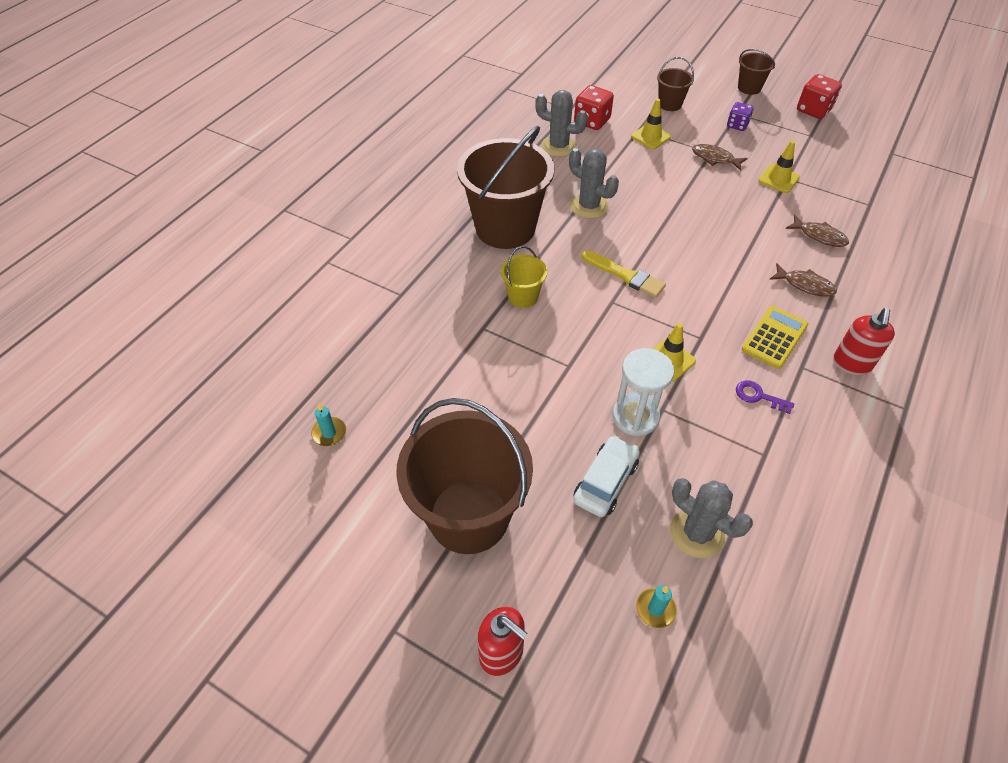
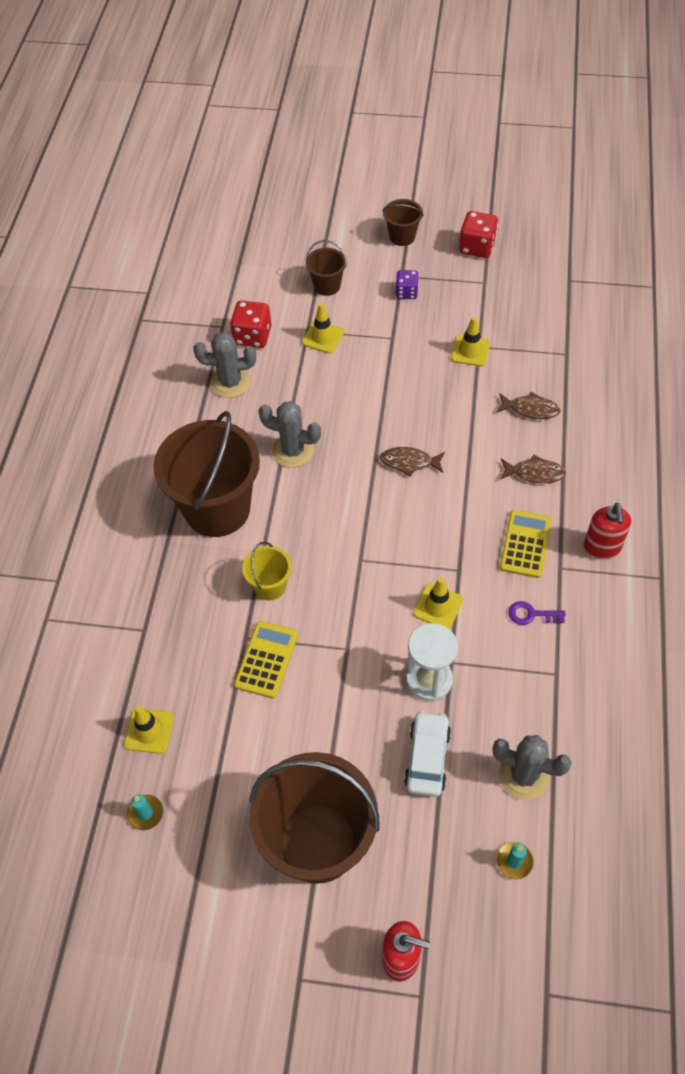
camera: 20 degrees left, 5 degrees up
(366, 370) = (149, 731): none -> yellow traffic cone
(493, 351) = (266, 660): none -> yellow calculator
(625, 275) = (361, 524): yellow brush -> none
(715, 158) = (398, 345): brown fish -> brown fish (409, 462)

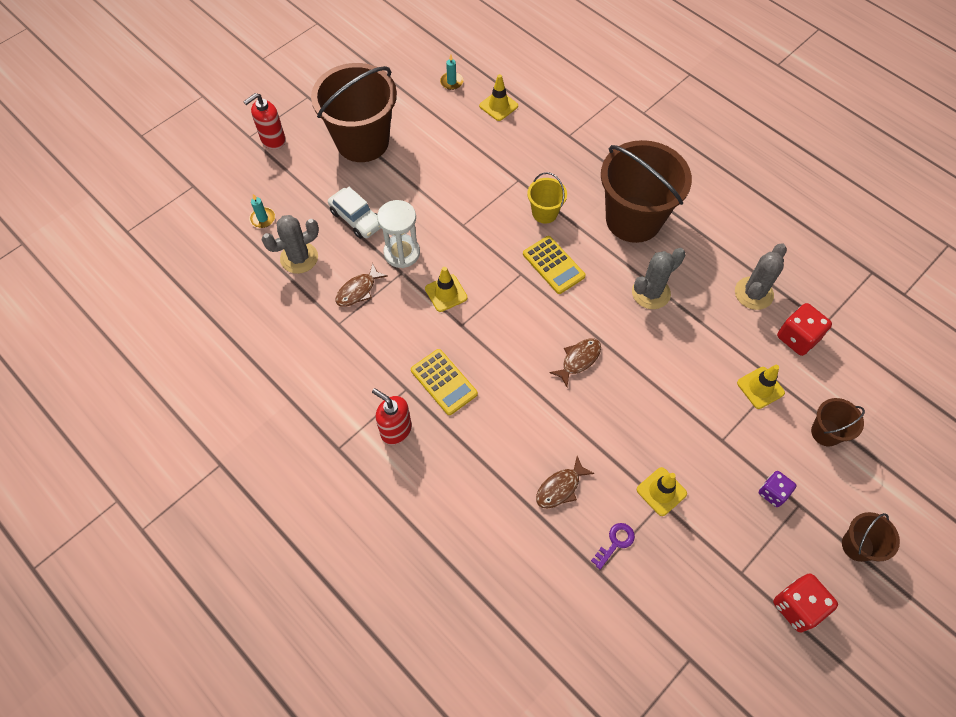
camera: 125 degrees right, 5 degrees up
(266, 660) = (493, 181): yellow calculator -> yellow calculator (553, 265)
(531, 614) = (389, 342): purple key -> purple key (615, 543)
(534, 473) = (497, 438): brown fish -> brown fish (358, 290)

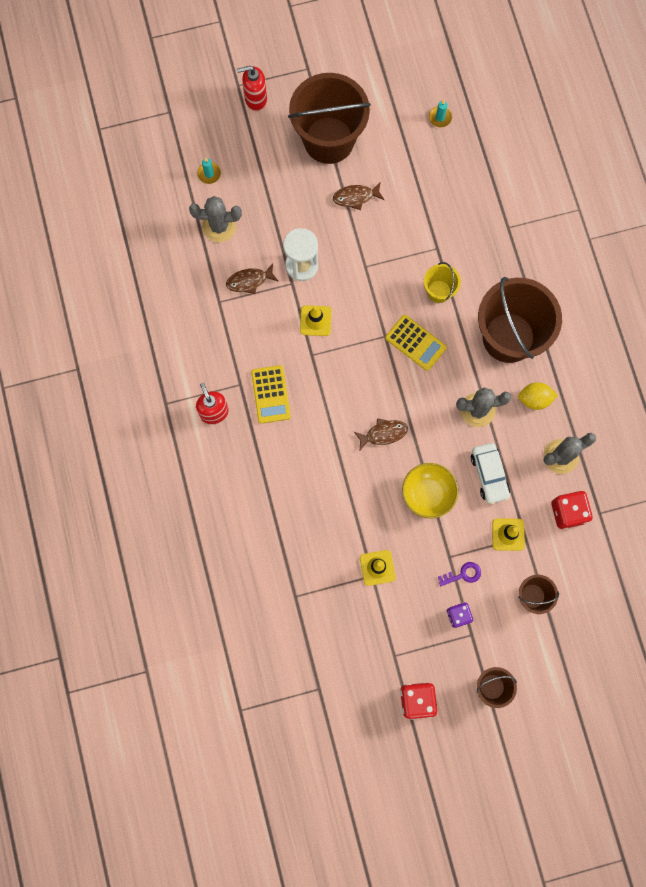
camera: 30 degrees right, 15 degrees up
(356, 219) = (283, 214): white car -> white car (489, 475)
(498, 106) = (466, 164): yellow traffic cone -> none
(553, 265) = (415, 343): yellow calculator -> yellow calculator turned 45 degrees counterclockwise
(560, 488) = (306, 523): brown fish -> brown fish (355, 197)
(615, 543) = (320, 584): purple key -> purple key (462, 574)
(659, 392) = (427, 494): none -> yellow bowl
(694, 258) = (534, 399): none -> yellow lemon

